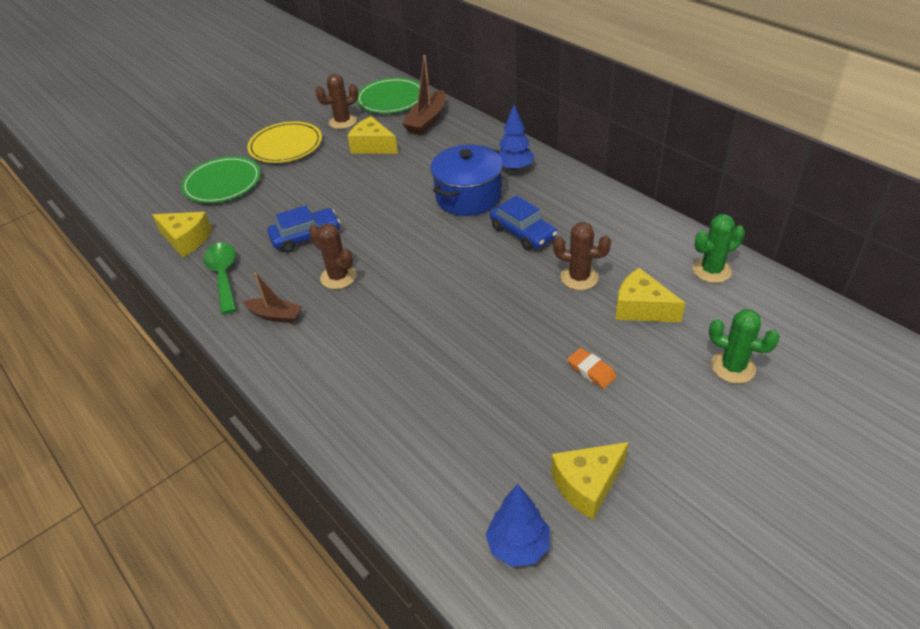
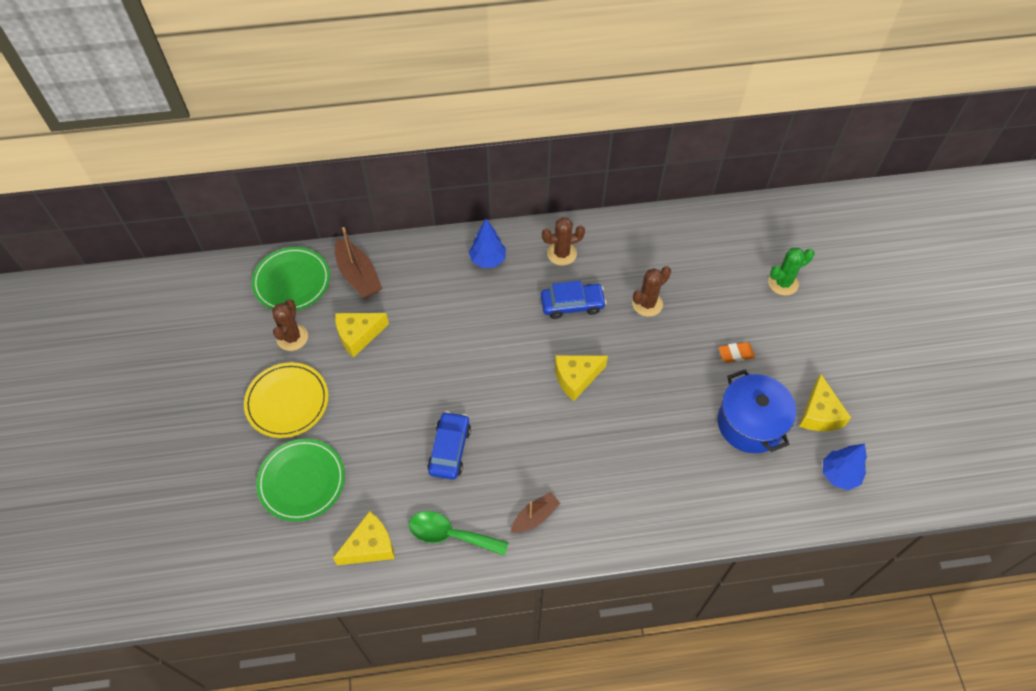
camera: 60 degrees left, 15 degrees up
(338, 277) = (523, 451): brown cactus -> brown cactus (561, 253)
(468, 197) = (497, 311): blue pot -> blue pot (750, 423)
(641, 308) = (702, 291): yellow cheese -> yellow cheese (576, 378)
(711, 270) = (697, 231): green cactus -> none

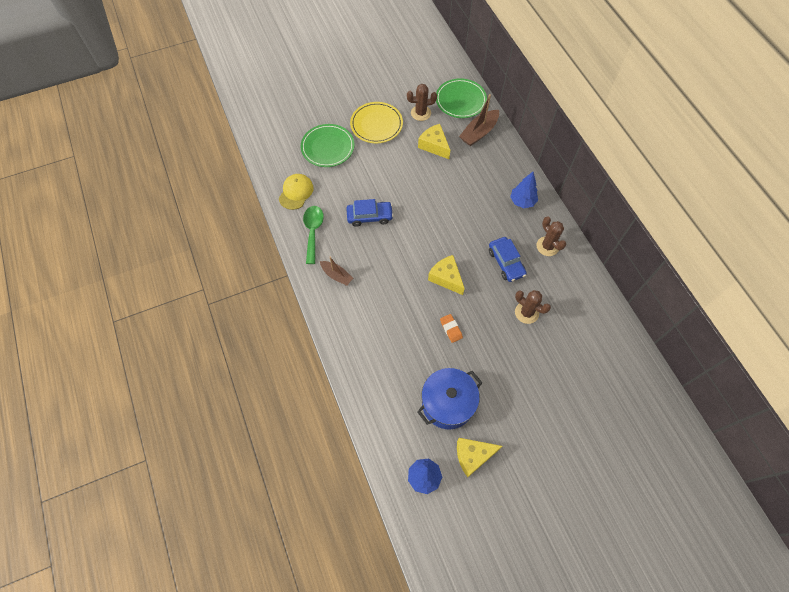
camera: 75 degrees right, 5 degrees up
(370, 546) = (296, 192): yellow cheese -> yellow cap
(736, 354) = (505, 384): orange eraser -> orange eraser (451, 329)
(783, 283) = (588, 412): green cactus -> none

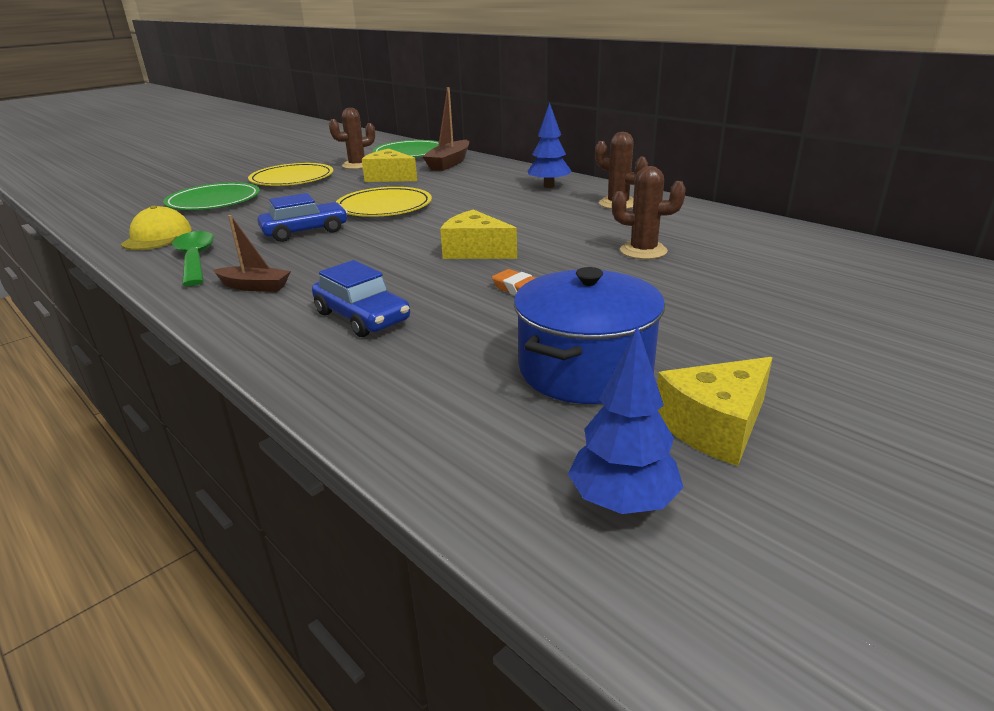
camera: 20 degrees left, 35 degrees down
(418, 196) = (384, 207): none -> yellow plate
(506, 262) = (567, 223): blue car -> blue car (362, 317)

